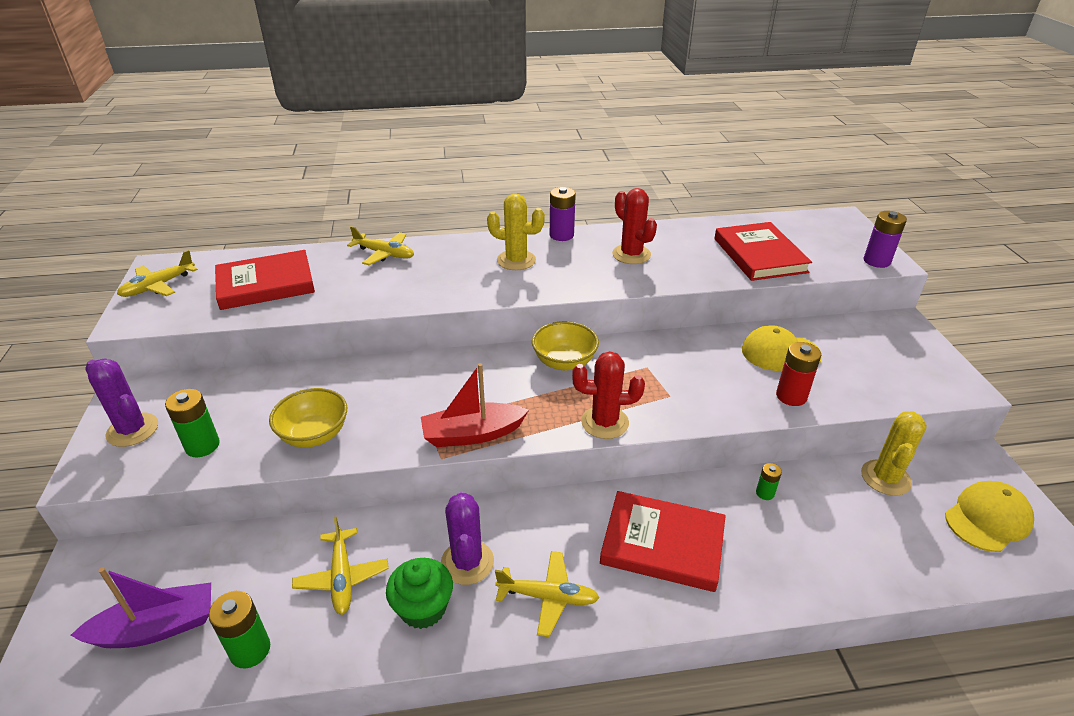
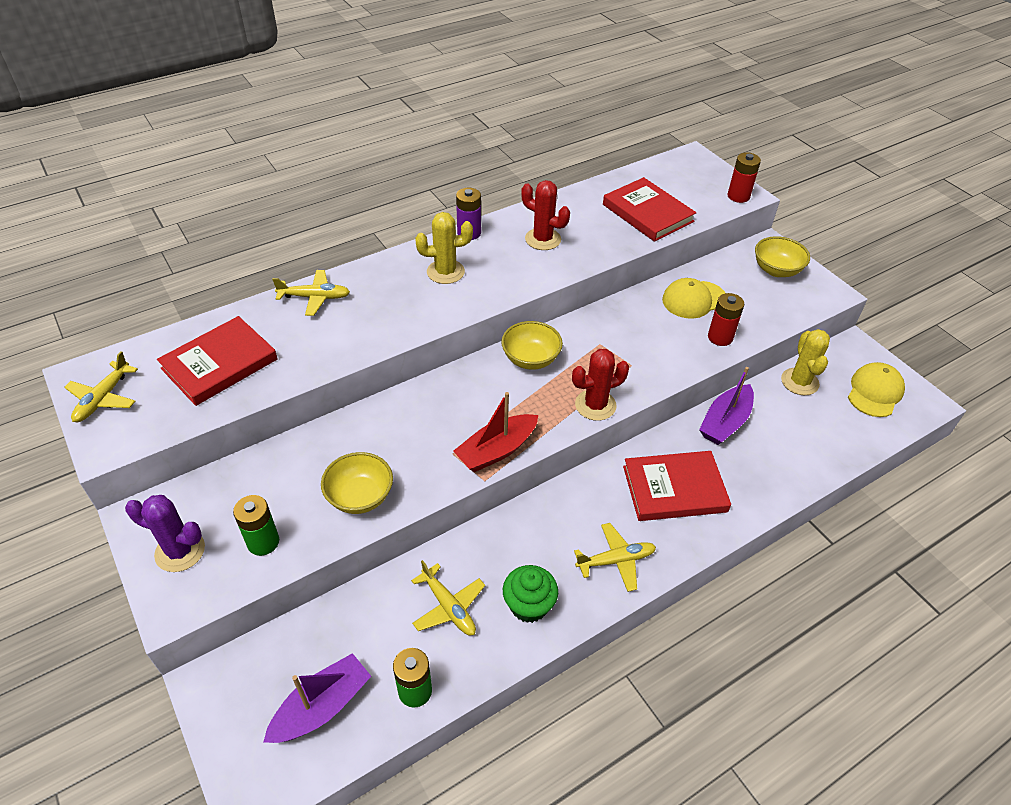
camera: 25 degrees left, 10 degrees up
(467, 562) = (540, 557): purple cactus -> none
(765, 493) = (725, 422): green battery -> purple boat
(876, 261) = (738, 196): purple battery -> red battery
(900, 348) = (776, 270): none -> yellow bowl

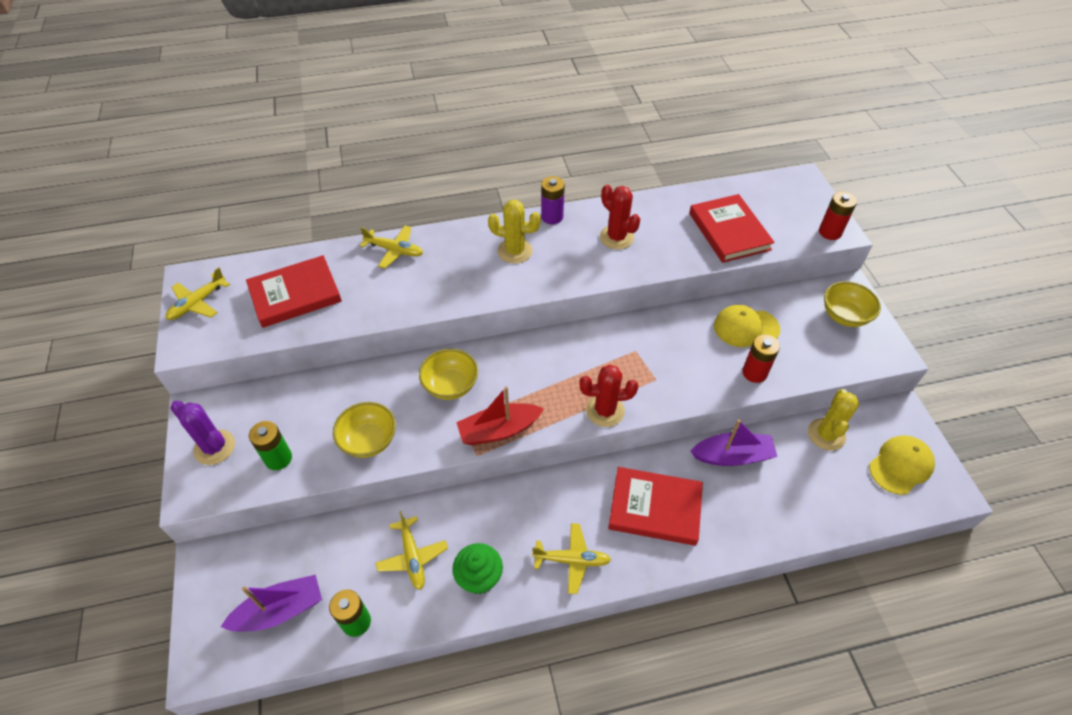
camera: 20 degrees right, 5 degrees up
(530, 359) = (566, 350): yellow bowl -> yellow bowl (450, 385)
(725, 422) = (732, 456): purple boat -> purple boat turned 150 degrees counterclockwise

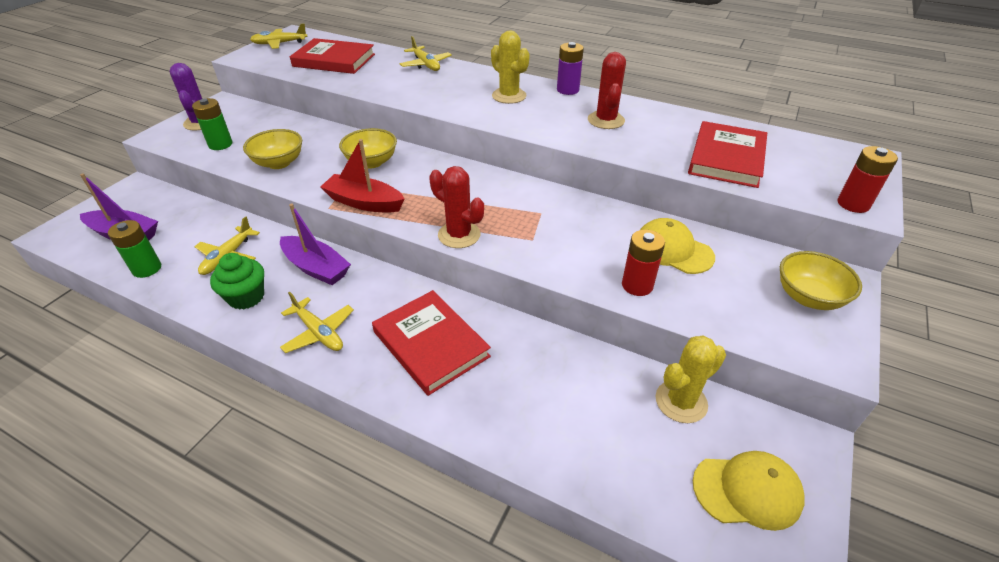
camera: 40 degrees right, 10 degrees down
(732, 456) = (553, 354): purple boat -> purple boat (316, 268)

